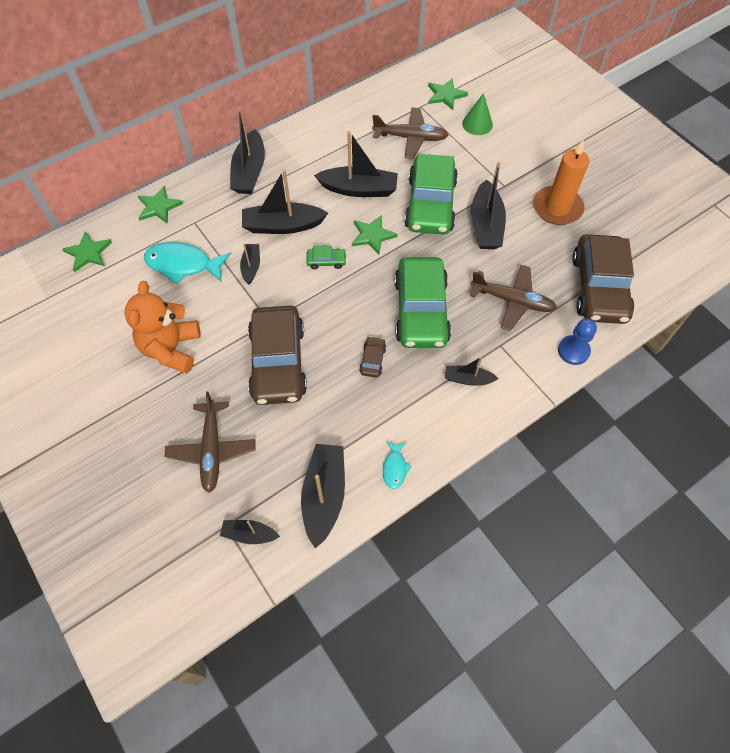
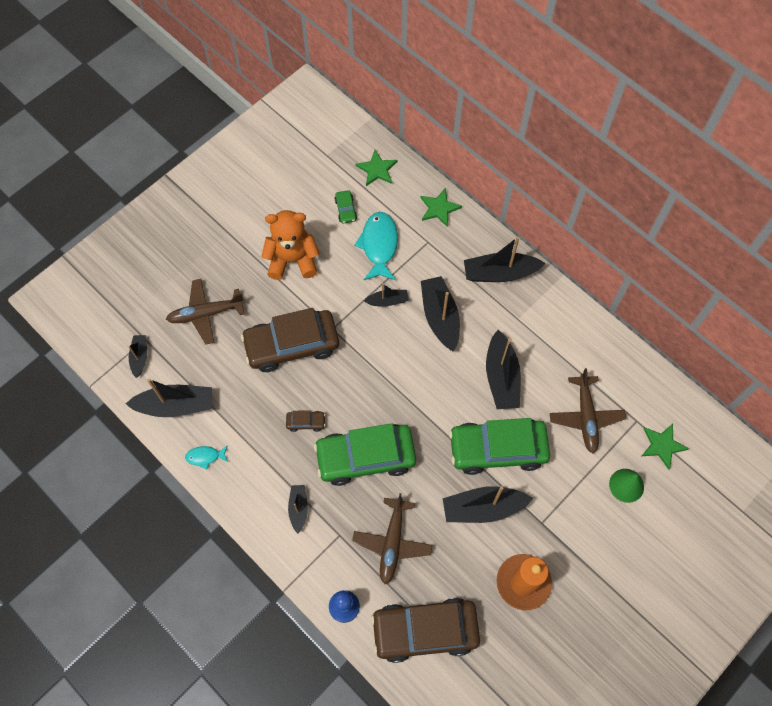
camera: 80 degrees right, 5 degrees up
(326, 261) = (406, 363): green car -> green car (346, 210)
(372, 235) = (445, 399): green star -> none

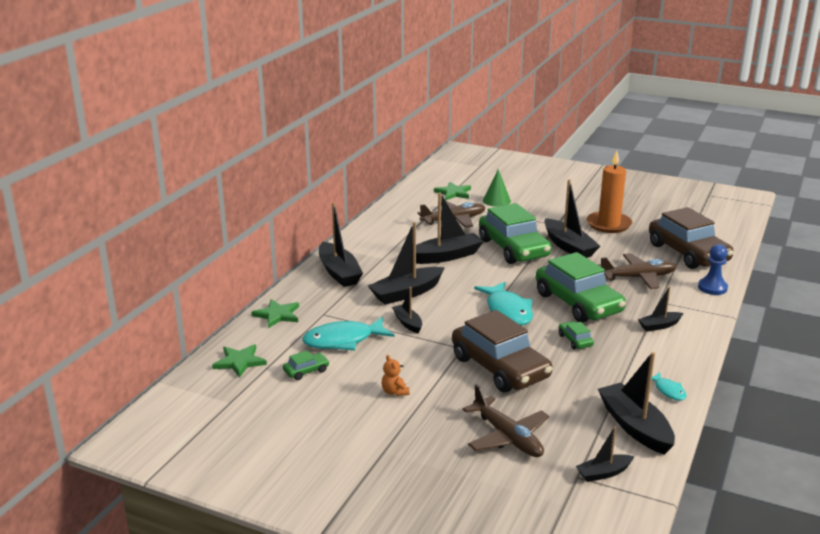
camera: 110 degrees left, 40 degrees down
(292, 260) = (394, 392): orange teddy bear -> orange teddy bear, size x0.42
(306, 422) = (575, 340): brown car -> green car
(376, 389) = (507, 311): none -> turquoise fish

